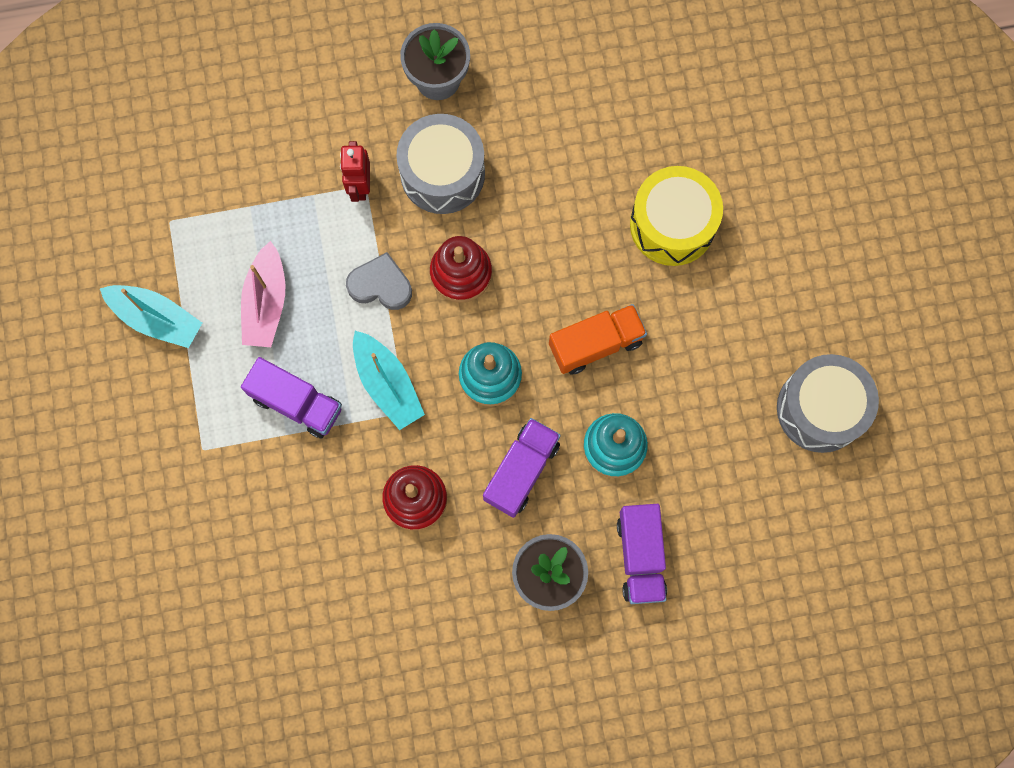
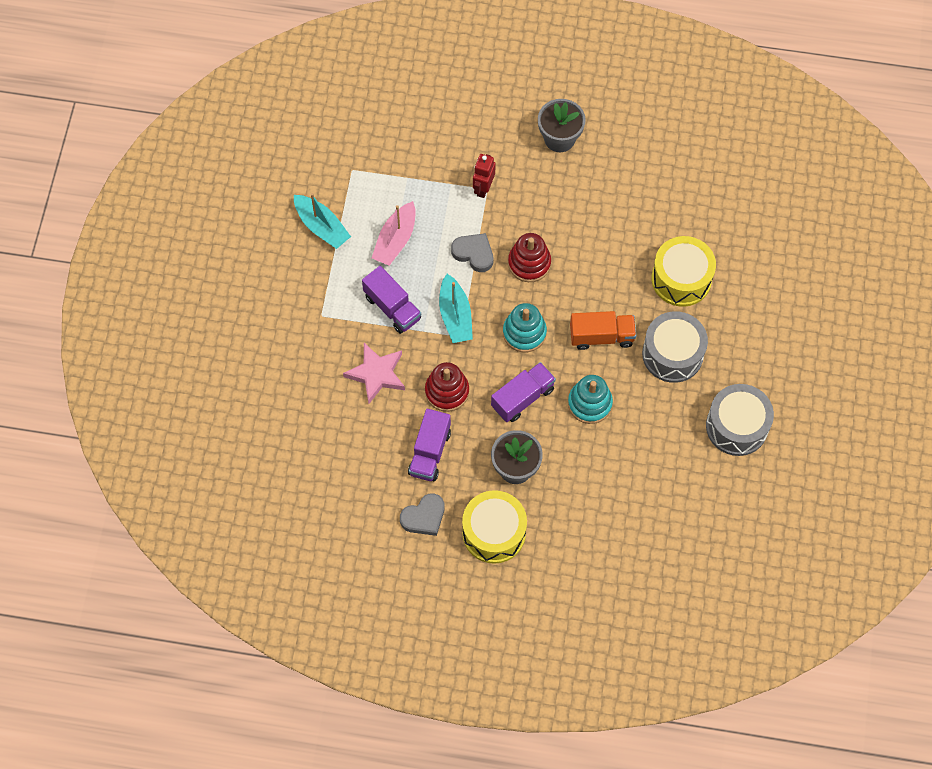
camera: 20 degrees right, 10 degrees down
(309, 508) = (376, 374): none -> pink star
(442, 173) = (540, 198): grey drum -> grey drum (672, 354)
(449, 693) = (424, 517): none -> grey heart
(552, 681) = (494, 532): none -> yellow drum
(640, 557) = (581, 477): purple truck -> purple truck (429, 452)

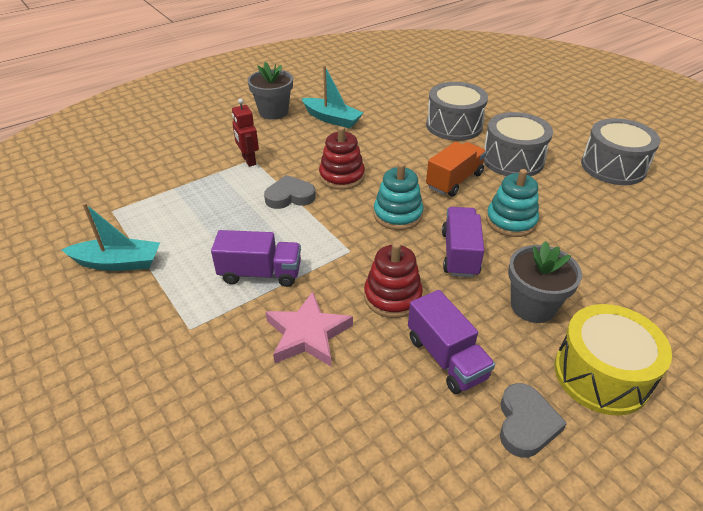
camera: 45 degrees left, 25 degrees down
(395, 240) = (207, 228): pink boat -> none
(455, 315) = (326, 241): turquoise boat -> turquoise boat (332, 119)
(681, 279) = (454, 125): yellow drum -> grey drum

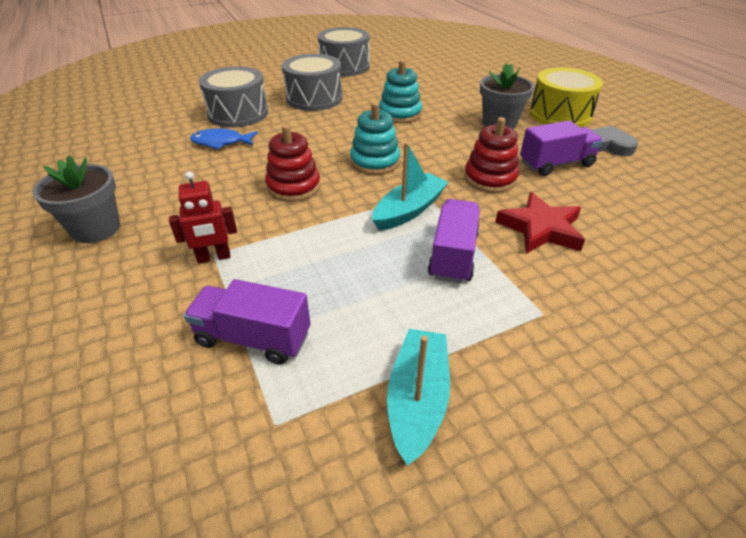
camera: 80 degrees left, 0 degrees up
(290, 196) = (316, 226): grey heart -> none
(307, 334) = (541, 229): pink star -> red star
(332, 119) = (161, 182): turquoise boat -> turquoise boat (409, 210)
(398, 129) = (221, 142): none -> blue fish
(454, 181) = (333, 127): orange truck -> none
(460, 254) = (437, 141): purple truck -> purple truck (253, 338)

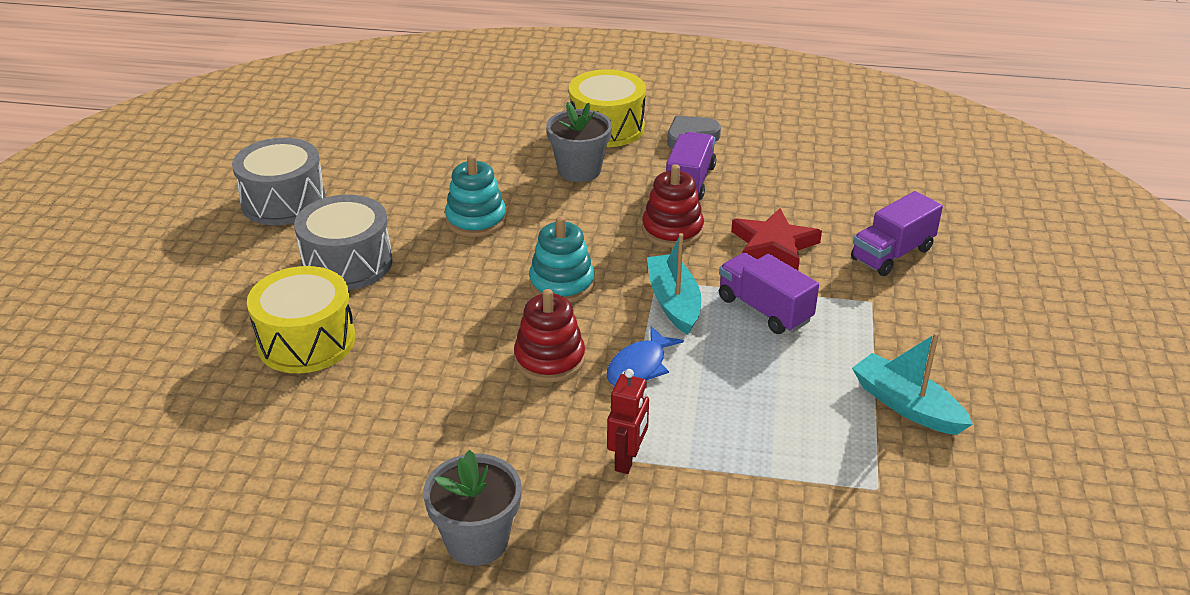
camera: 55 degrees left, 5 degrees down
(221, 142) = (375, 381): blue fish -> blue fish (639, 367)
(238, 113) = (306, 341): grey drum -> yellow drum
(253, 338) = (772, 469): purple truck -> purple truck (892, 254)

